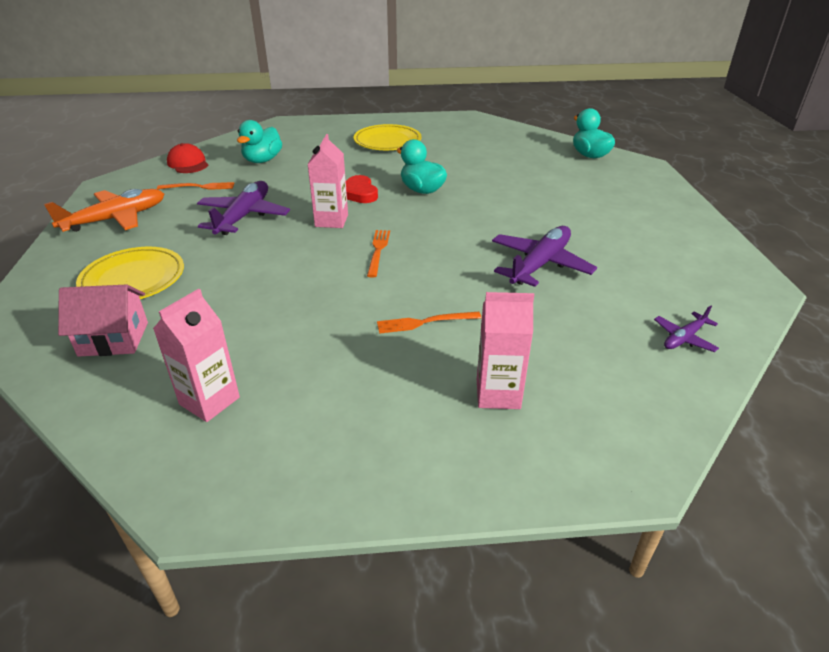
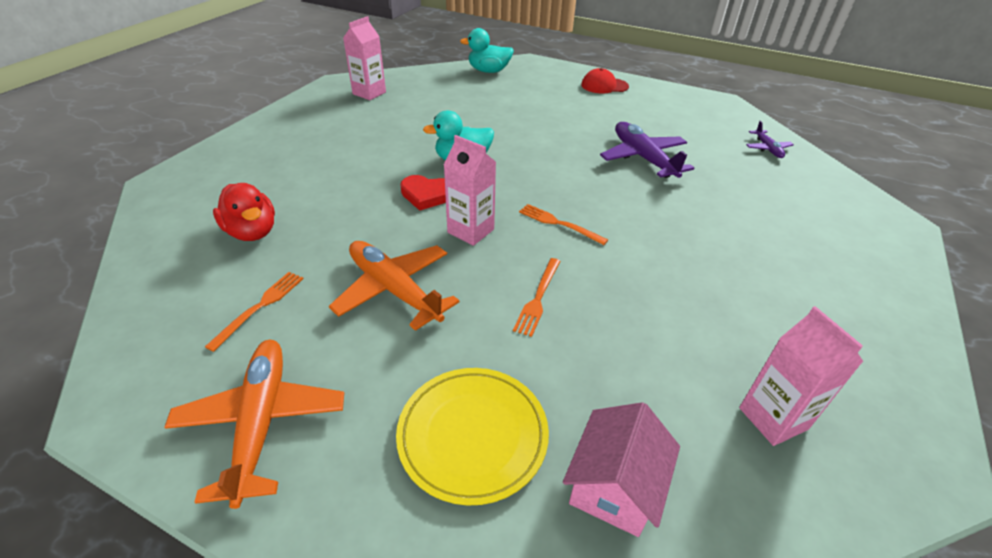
camera: 60 degrees left, 5 degrees up
(188, 163) = (163, 299): red cap -> red cap (604, 86)
(243, 217) = (394, 290): purple plane -> orange plane
(262, 160) = (252, 232): turquoise duck -> red duck
(387, 141) = (327, 139): yellow plate -> none
(425, 322) = (697, 241): orange fork -> orange fork (538, 298)
(498, 394) = (808, 242): pink carton -> pink carton (369, 93)

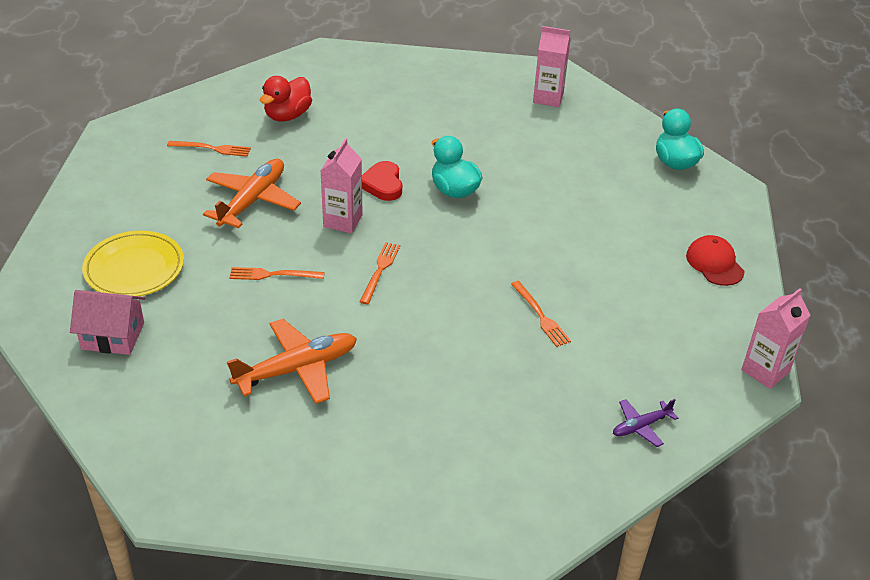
camera: 70 degrees right, 0 degrees up
(261, 423) = (121, 184): orange plane -> orange plane (296, 369)
(643, 158) = (540, 316): purple plane -> orange fork
(773, 418) = (189, 414): pink carton -> pink carton (765, 371)

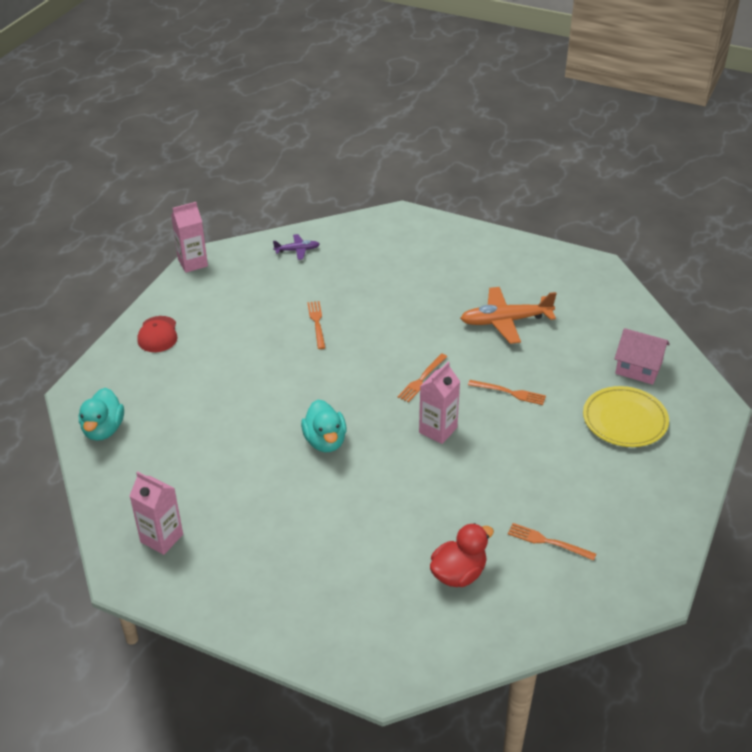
camera: 160 degrees left, 0 degrees up
(252, 201) = (515, 467): orange plane -> none
(382, 184) = (388, 461): red heart -> none

